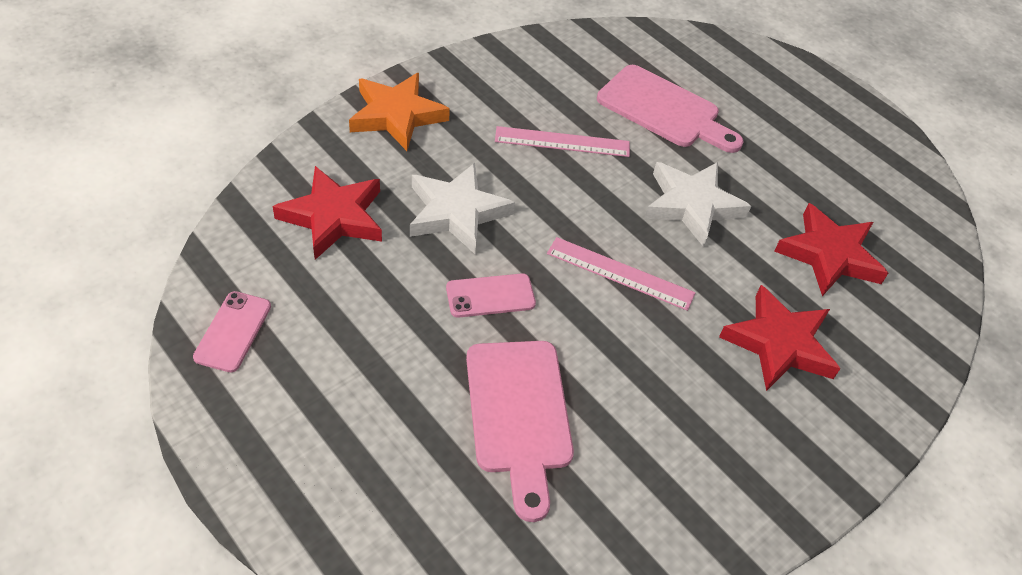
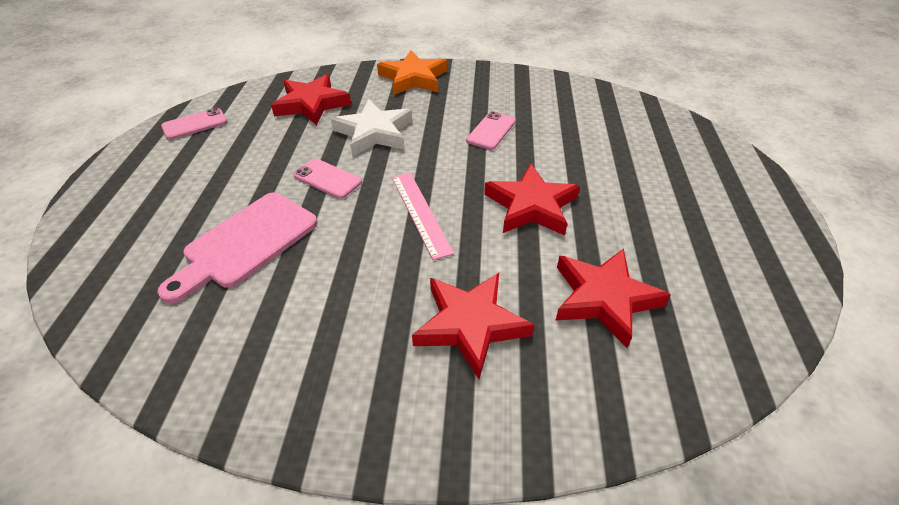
camera: 50 degrees right, 5 degrees down
(562, 142) = (491, 131): pink ruler -> pink phone
(663, 110) = (592, 147): pink cutting board -> none
(692, 205) = (531, 206): white star -> red star

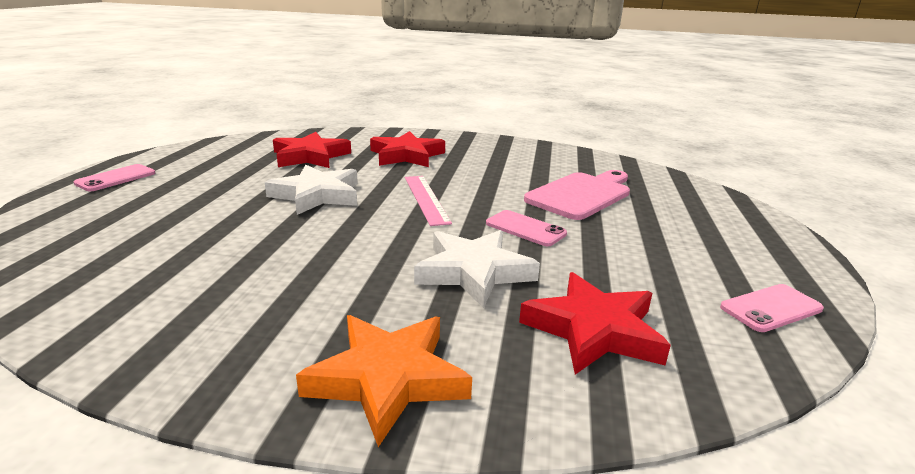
camera: 175 degrees left, 20 degrees down
(491, 131) = (301, 260): pink phone -> pink phone (116, 178)
(531, 206) = (317, 195): red star -> white star

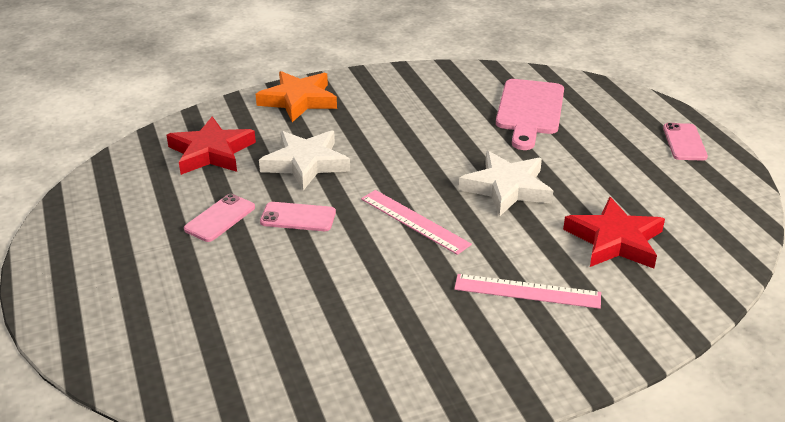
camera: 150 degrees right, 10 degrees up
(406, 155) = (527, 291): red star -> pink ruler
(581, 194) = (271, 293): pink cutting board -> pink cutting board (529, 110)
(771, 308) = (95, 205): pink phone -> pink phone (220, 218)

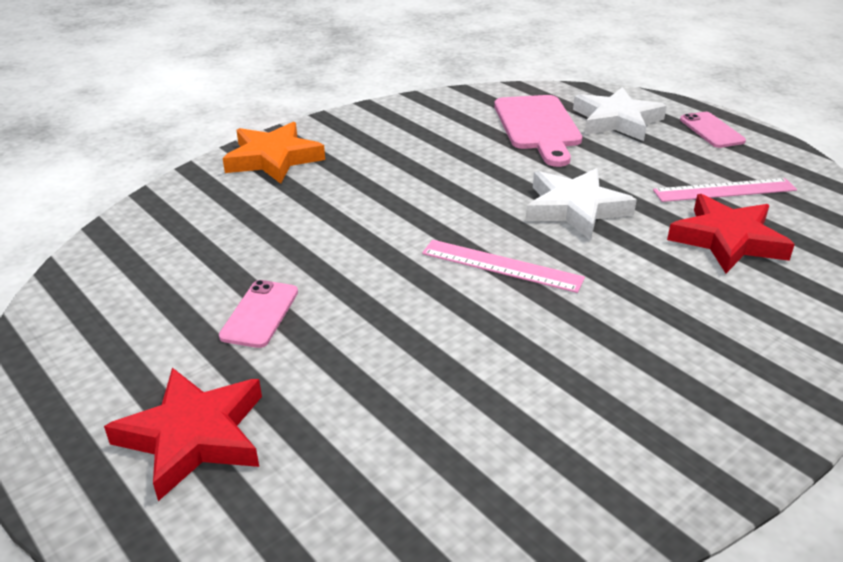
camera: 20 degrees left, 0 degrees up
(211, 152) = (199, 236): red star -> red star (194, 436)
(298, 217) = (360, 291): pink phone -> none
(305, 163) = (328, 226): white star -> white star (616, 120)
(527, 291) = (684, 316): pink ruler -> pink ruler (724, 190)

